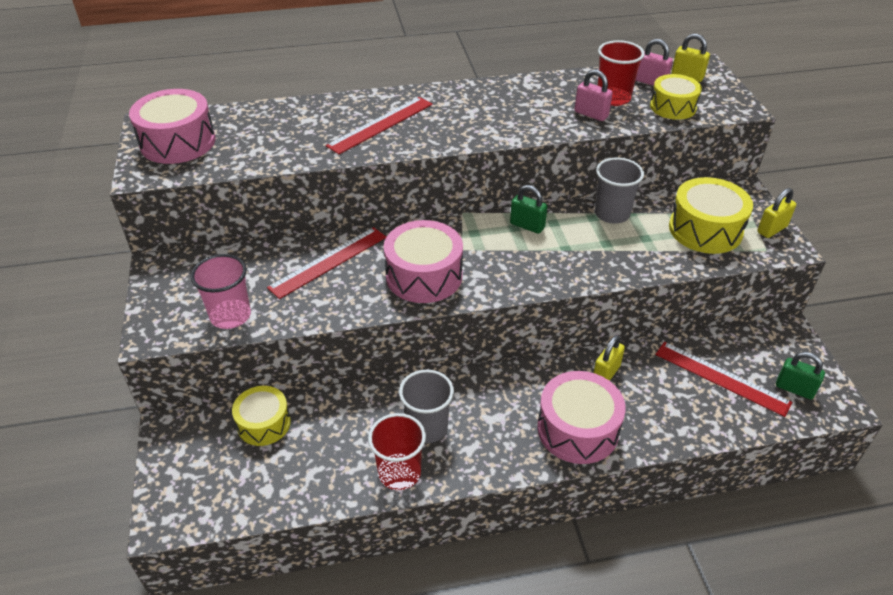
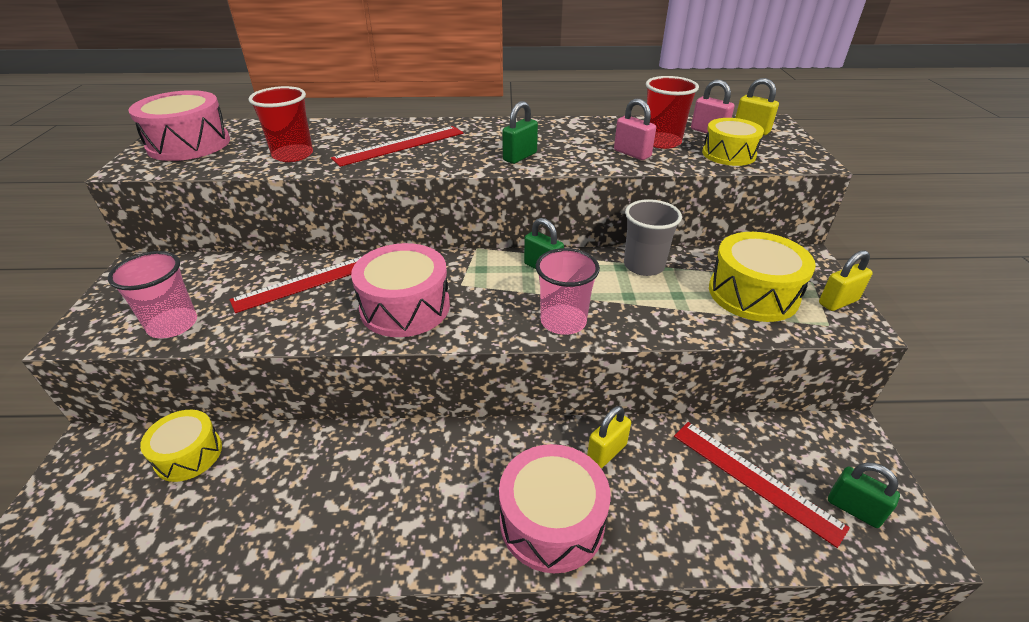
camera: 10 degrees right, 5 degrees down
(399, 473) = (309, 545): red cup -> red cup (293, 155)
(427, 428) = (368, 489): grey cup -> none
(495, 127) = (520, 157): none -> green padlock
(559, 272) = (563, 321): none -> pink cup

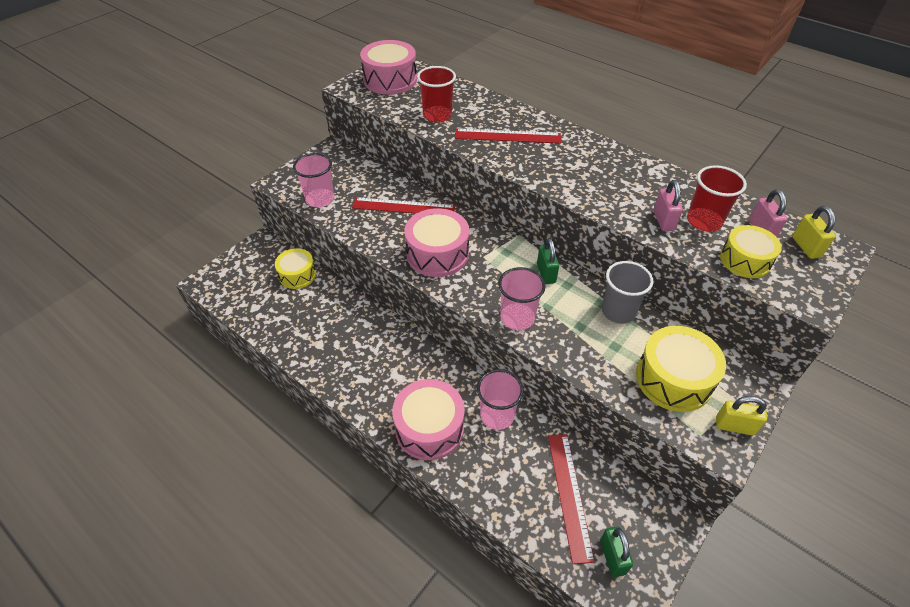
camera: 40 degrees right, 10 degrees up
(520, 157) = (576, 184): green padlock -> none
(606, 452) = (497, 415): yellow padlock -> pink cup

